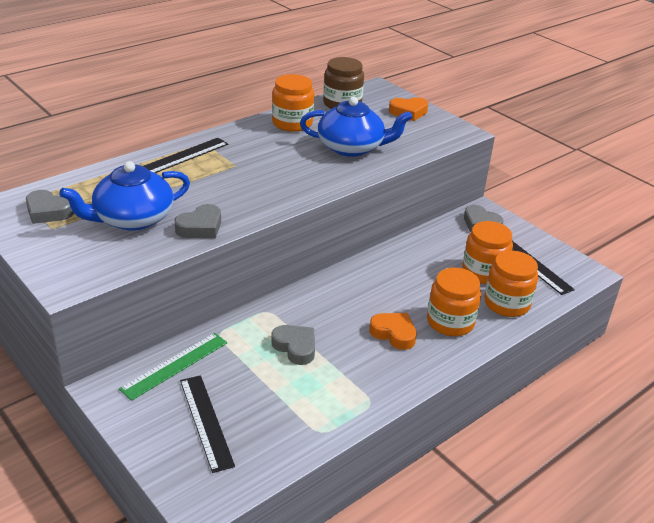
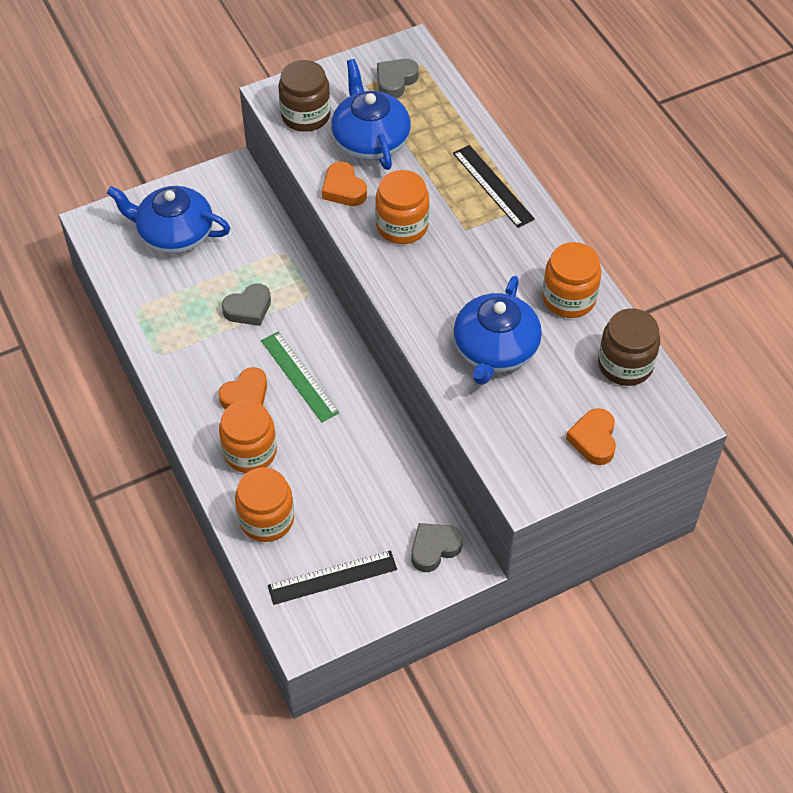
camera: 105 degrees right, 20 degrees up
(98, 260) = (305, 115): none -> brown jar
(175, 365) = (249, 218): green ruler -> green ruler (299, 376)
(200, 227) = (343, 189): grey heart -> orange heart
(205, 421) = (174, 233): black ruler -> blue teapot
(483, 272) = (330, 515): orange jar -> orange jar (402, 226)

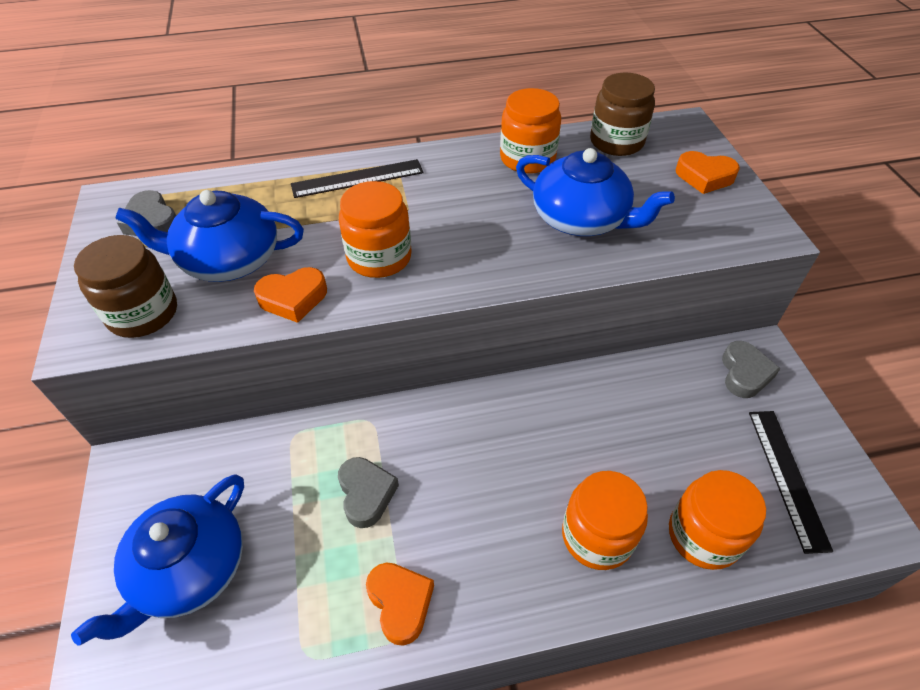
camera: 75 degrees left, 5 degrees down
(245, 395) = (505, 524): orange heart -> orange heart (400, 603)
(299, 376) = (491, 455): green ruler -> none
(434, 548) = (744, 373): grey heart -> grey heart turned 150 degrees counterclockwise

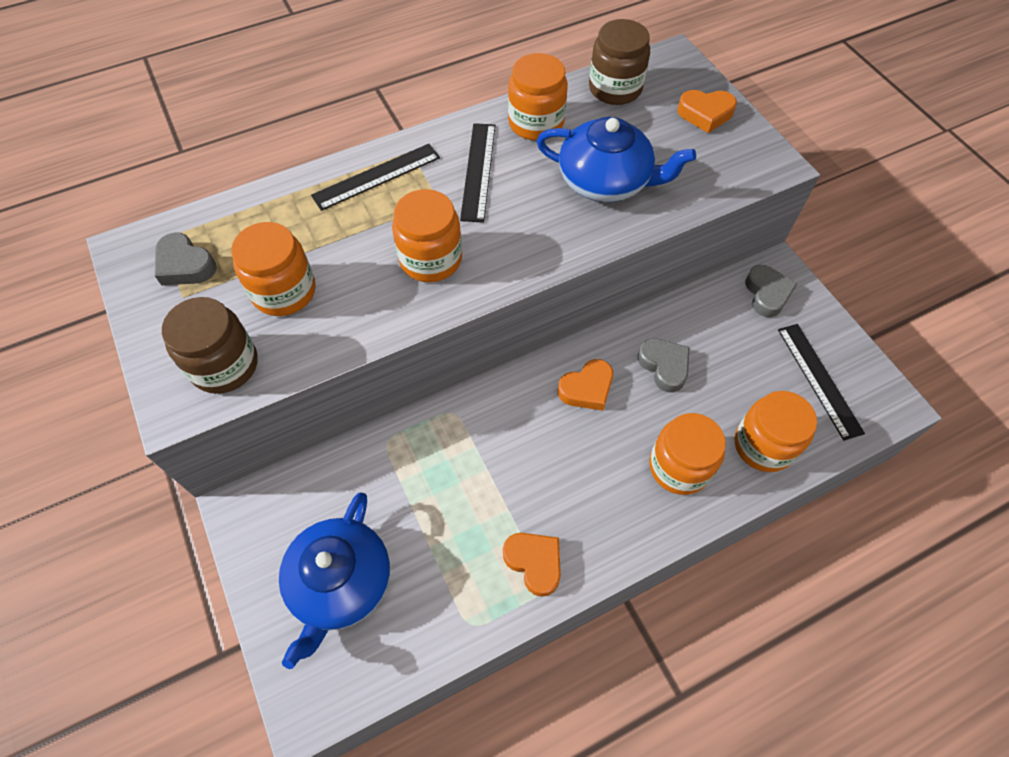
camera: 15 degrees left, 10 degrees up
(228, 259) = (284, 291): blue teapot -> orange jar
(293, 298) = (365, 319): orange heart -> orange heart (587, 388)
(366, 494) = (473, 479): grey heart -> grey heart (664, 366)
(456, 190) = (478, 171): none -> black ruler

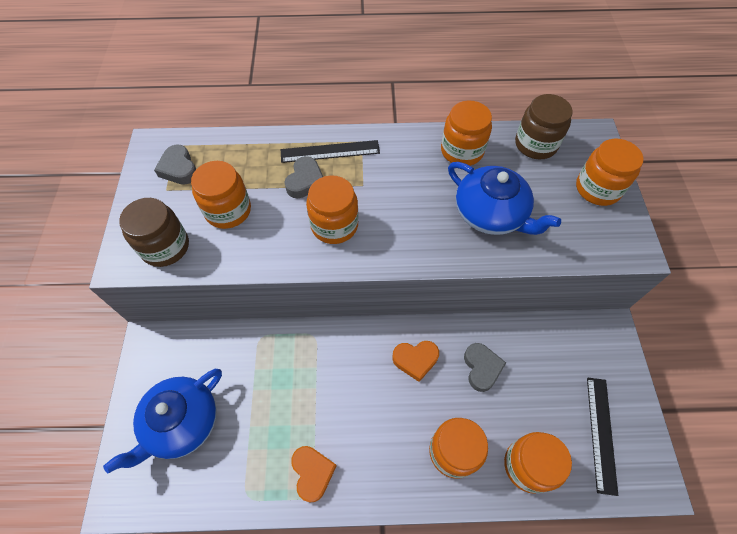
camera: 25 degrees right, 0 degrees up
(478, 171) = (401, 172): black ruler -> none
(705, 114) = (597, 189): orange heart -> orange jar
(767, 294) = (592, 345): grey heart -> grey heart (305, 181)

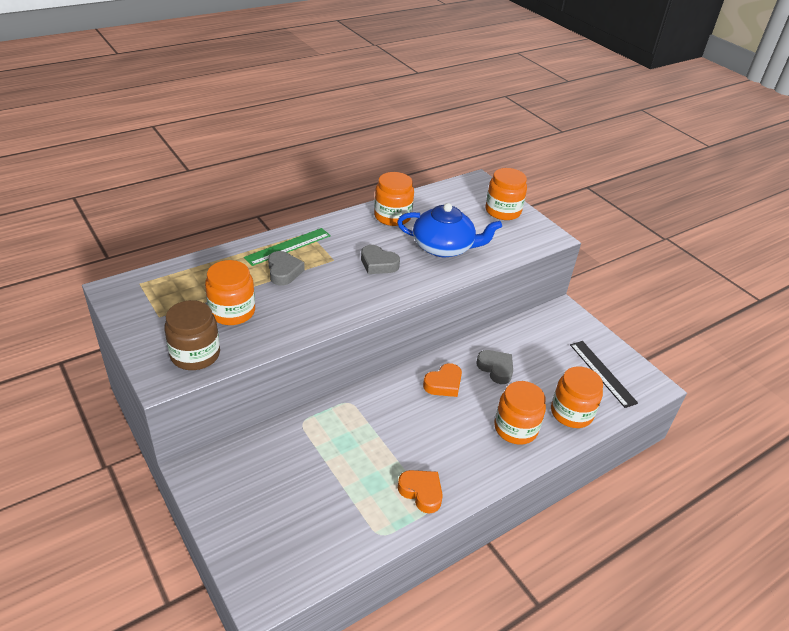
camera: 35 degrees left, 20 degrees down
(179, 169) = (158, 298): grey heart -> grey heart (378, 264)
(181, 423) = (278, 513): blue teapot -> none
(330, 151) = (288, 246): black ruler -> green ruler
(334, 225) = (332, 291): orange jar -> none
(535, 144) = (442, 198): brown jar -> none

